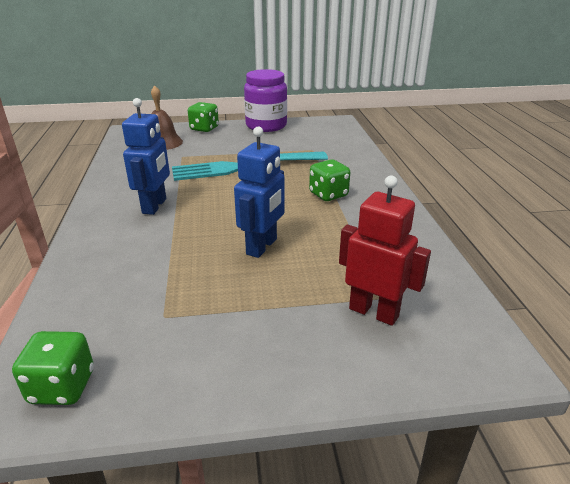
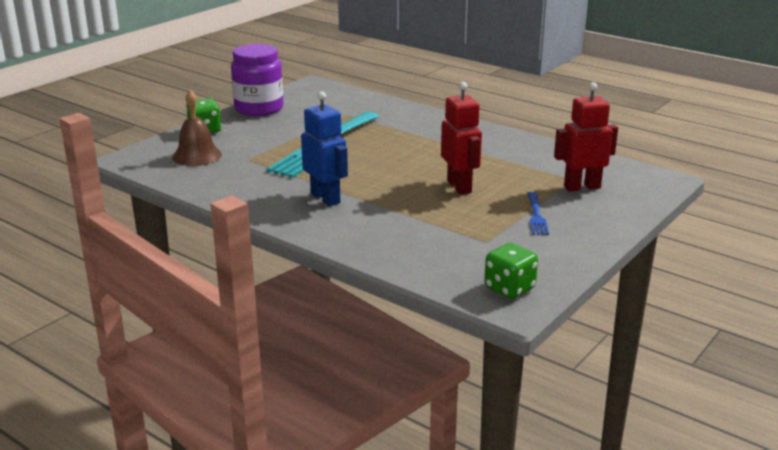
camera: 45 degrees left, 5 degrees down
(262, 247) = (459, 186): blue robot -> red robot
(262, 317) = (536, 215): none -> blue fork
(328, 195) = (431, 141): green dice -> none

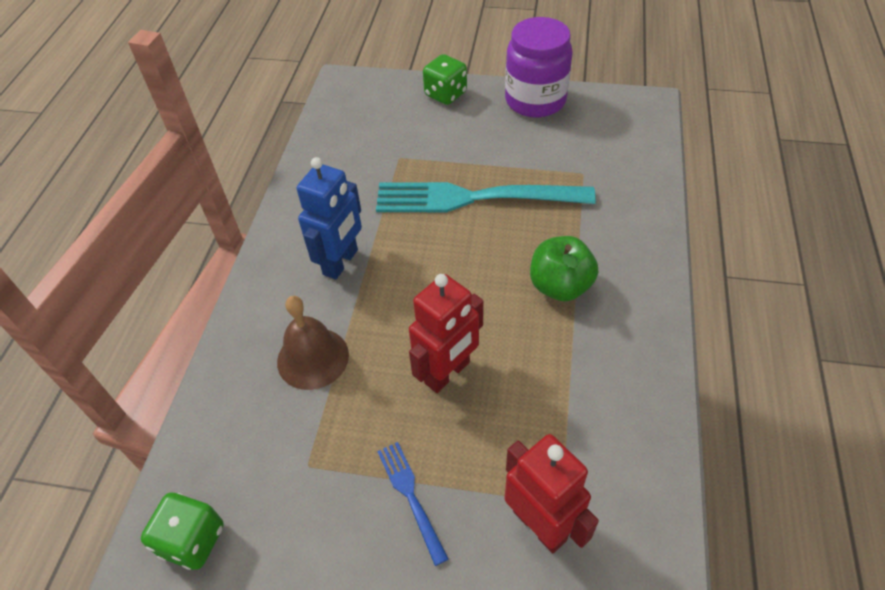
camera: 65 degrees right, 25 degrees up
(197, 156) = (381, 120): brown bell -> brown bell (313, 358)
(429, 143) = (560, 286): none -> green apple
(536, 215) = (411, 496): blue fork -> blue fork turned 90 degrees clockwise

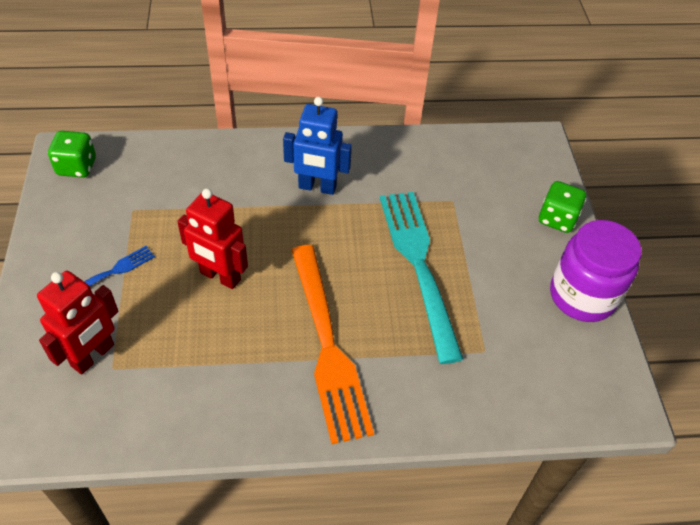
camera: 70 degrees right, 0 degrees up
(313, 358) = (221, 192): brown bell -> none
(560, 286) = (327, 345): green apple -> orange fork

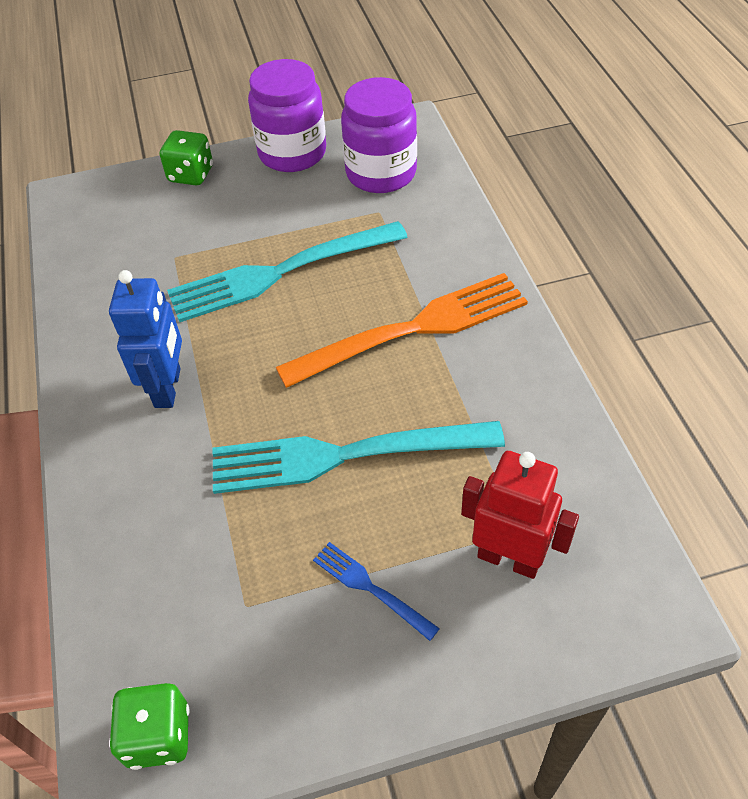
camera: 95 degrees left, 0 degrees up
(220, 277) = (344, 455): red robot -> turquoise fork
(543, 364) = (381, 173): none -> purple jar

